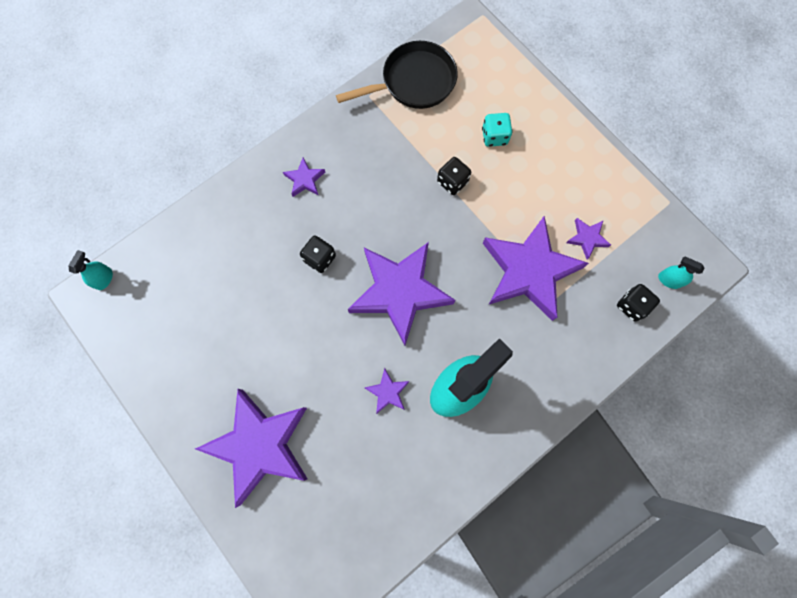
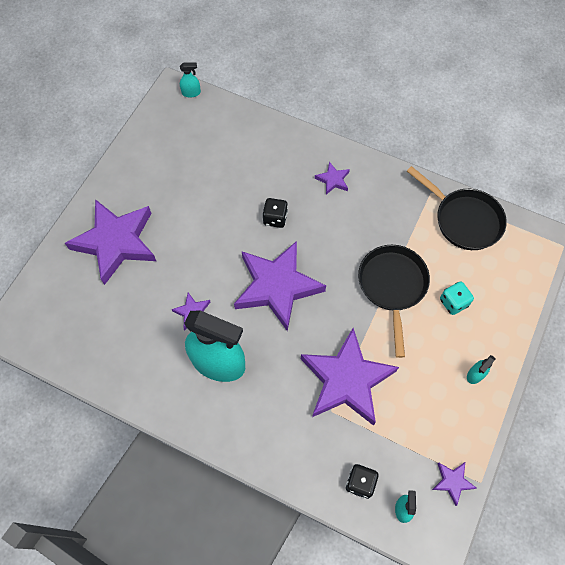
camera: 65 degrees right, 10 degrees down
(452, 182) = (392, 286): black dice -> black pan
(572, 155) = (475, 375): none -> turquoise spray bottle
(587, 238) = (403, 418): purple star -> purple star (452, 481)

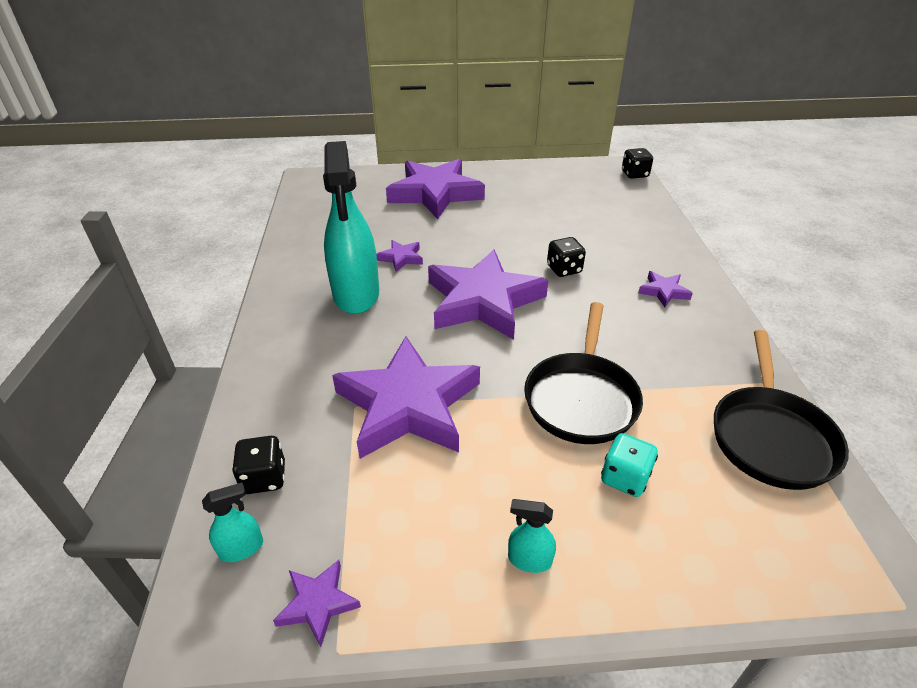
camera: 60 degrees right, 25 degrees down
(191, 93) = (634, 174): turquoise spray bottle -> black dice
(392, 286) = (581, 398): black pan -> black pan turned 135 degrees clockwise

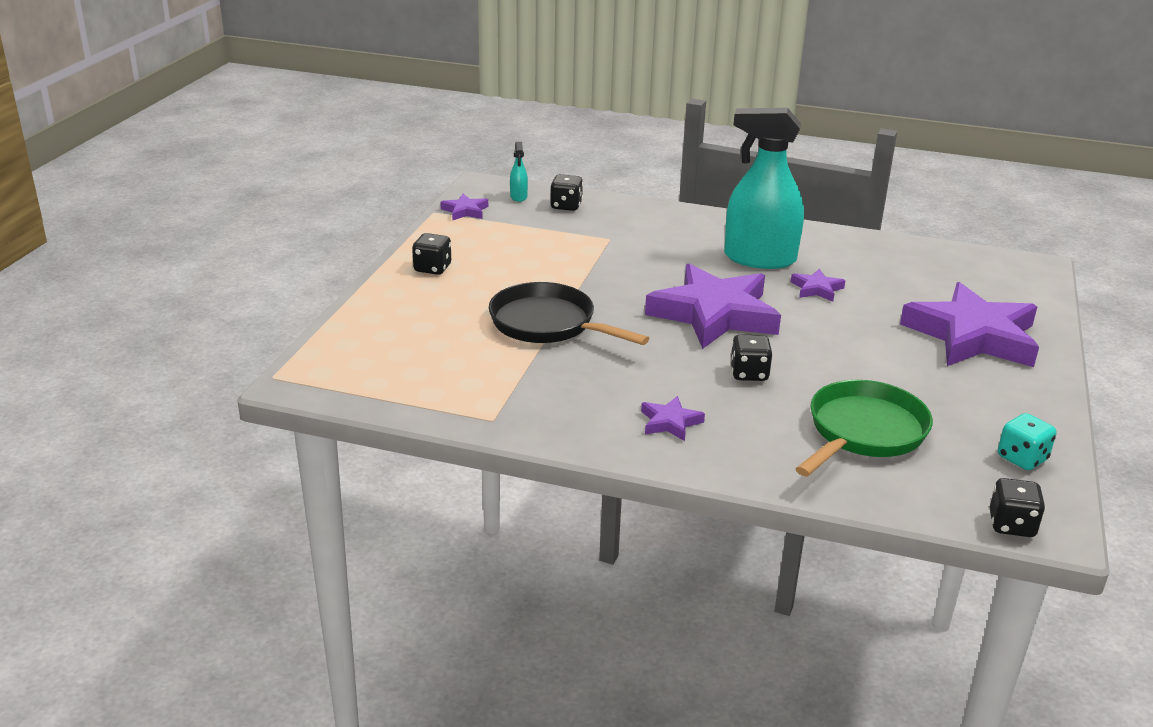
camera: 110 degrees right, 10 degrees down
(408, 405) = (596, 257): purple star -> none
(529, 559) = (432, 268): turquoise spray bottle -> black dice
(594, 219) = (863, 432): none -> green pan
(625, 478) = (458, 316): turquoise dice -> turquoise dice (1022, 458)
(770, 437) = (435, 393): black pan -> none

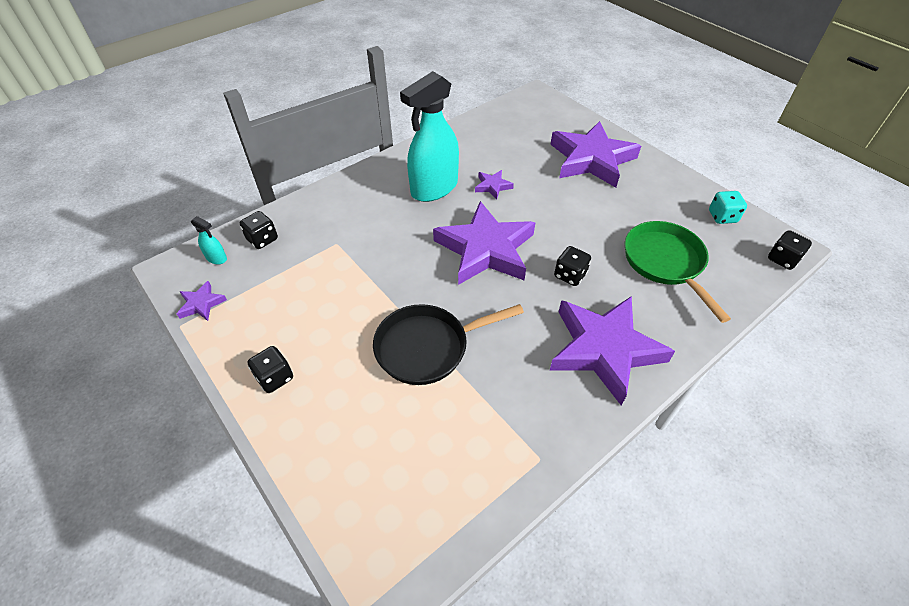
camera: 55 degrees left, 20 degrees up
(670, 422) = (604, 350): purple star -> purple star, size x2.39

